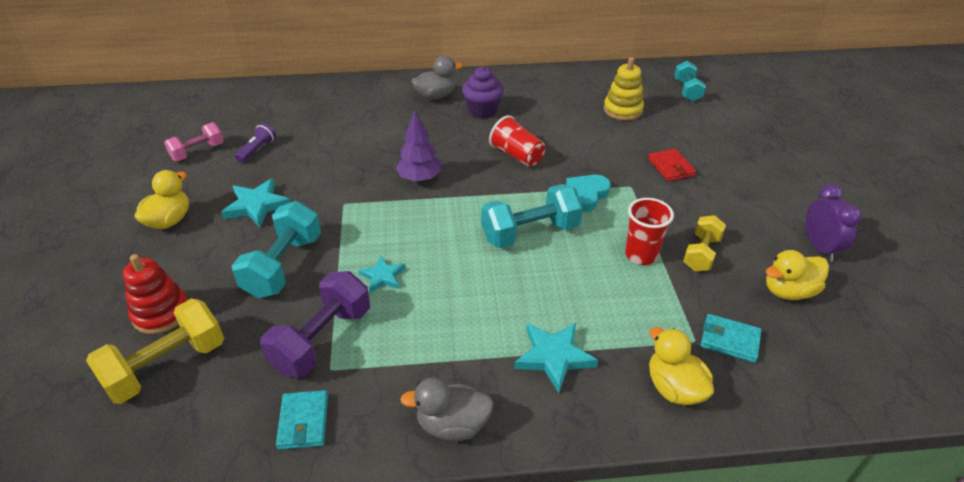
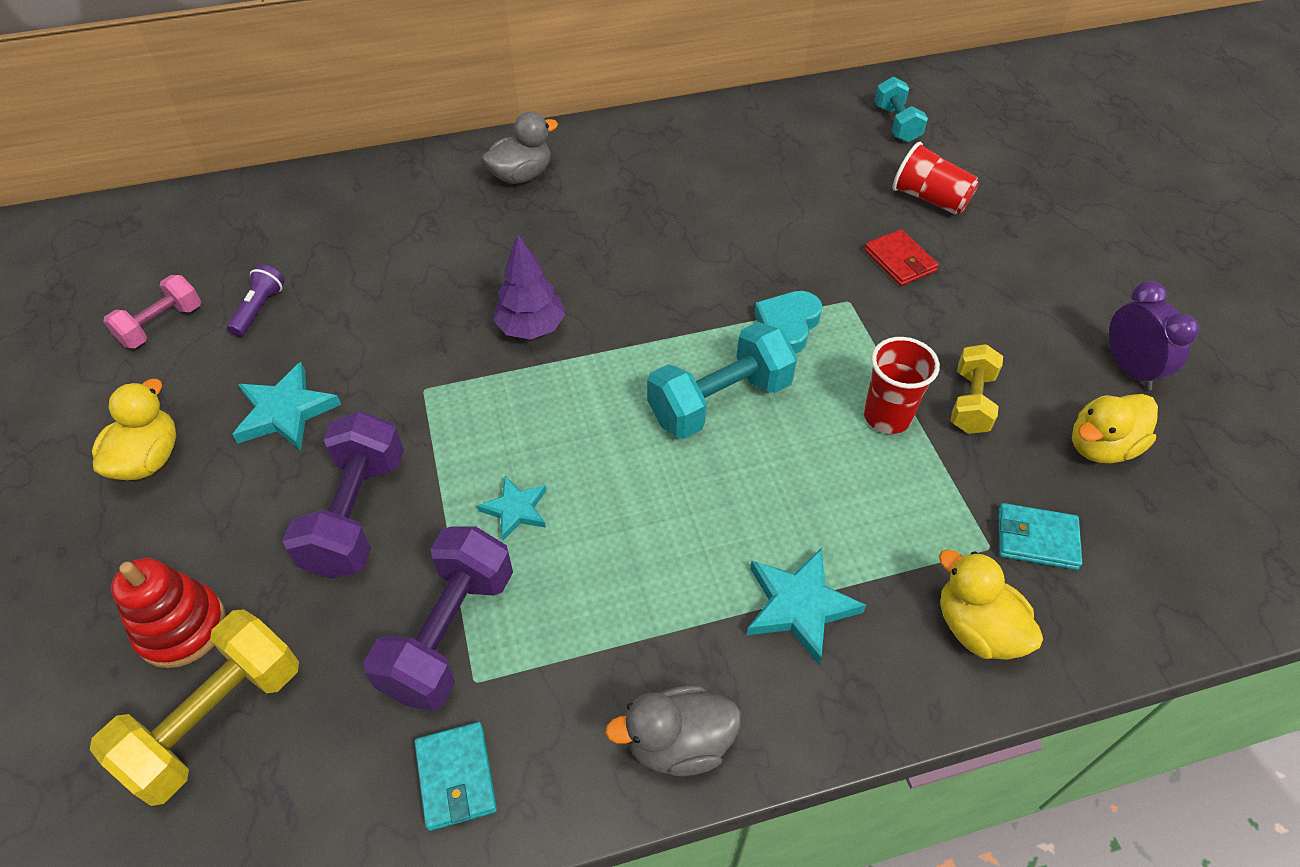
camera: 10 degrees left, 10 degrees up
(283, 266) = (356, 514): turquoise dumbbell -> purple dumbbell
(482, 111) = (600, 194): purple cupcake -> none
(517, 155) = (670, 268): red cup -> red cup (929, 199)
(623, 110) = (810, 168): yellow stacking toy -> none

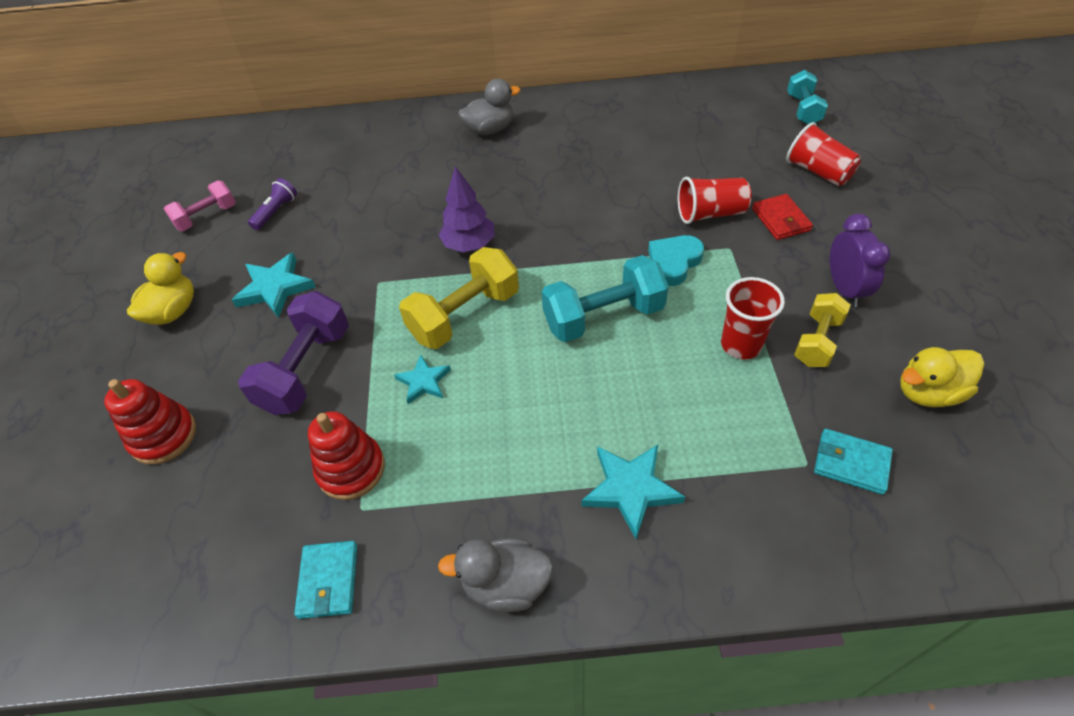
camera: 15 degrees right, 0 degrees up
(216, 719) = (170, 507): yellow dumbbell -> yellow dumbbell (464, 315)
(449, 633) = (351, 469): purple dumbbell -> red stacking toy
(817, 261) = (710, 213): none -> red cup
(976, 628) = (780, 531): yellow duck -> none
(1129, 369) = (969, 329): purple clock -> purple clock (844, 289)

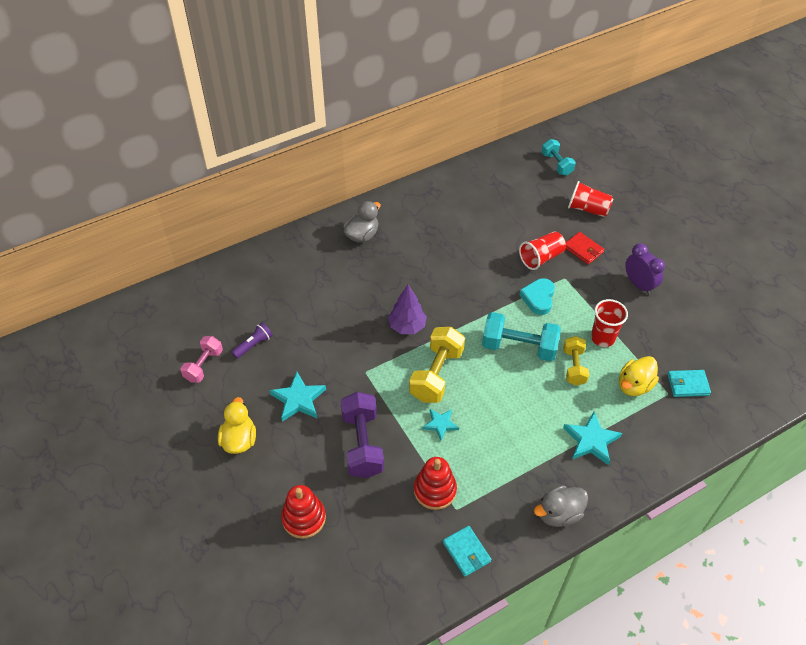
camera: 30 degrees left, 0 degrees up
(276, 211) = (253, 345): purple flashlight -> purple flashlight turned 45 degrees clockwise
(603, 317) = (519, 347): turquoise dumbbell -> turquoise dumbbell turned 60 degrees clockwise
(817, 341) = (640, 322): yellow dumbbell -> yellow dumbbell (574, 367)
(928, 392) = (706, 332): yellow duck -> yellow duck (634, 385)

